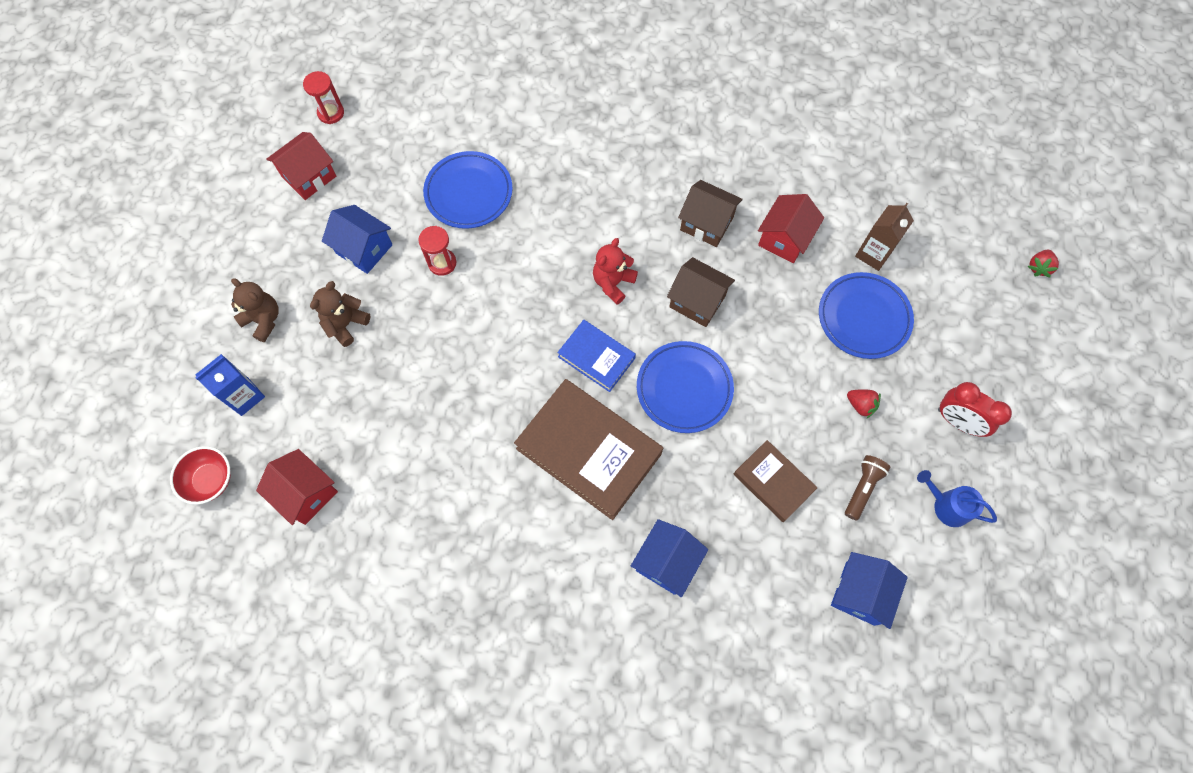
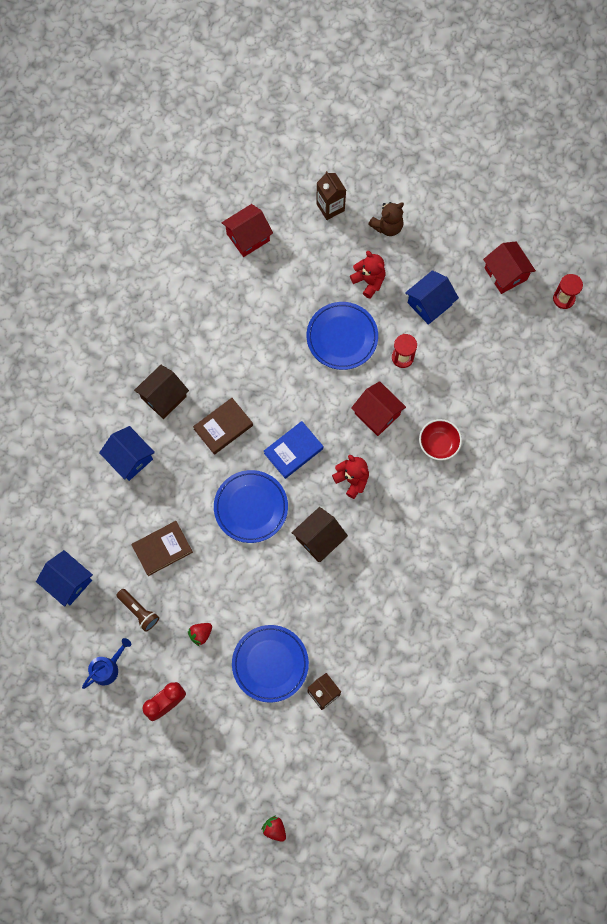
camera: 105 degrees right, 5 degrees up
(210, 480) = (275, 179): red bowl -> red bowl (438, 444)
(245, 396) = (330, 207): blue carton -> brown carton
(345, 324) = (369, 281): brown teddy bear -> red teddy bear
(469, 193) = (461, 389): blue plate -> blue plate (342, 337)
(589, 451) = (223, 427): brown book -> brown book, size x0.55
(706, 223) = (386, 567): brown house -> brown house (164, 397)
(784, 239) = (356, 625): red house -> red house (377, 414)

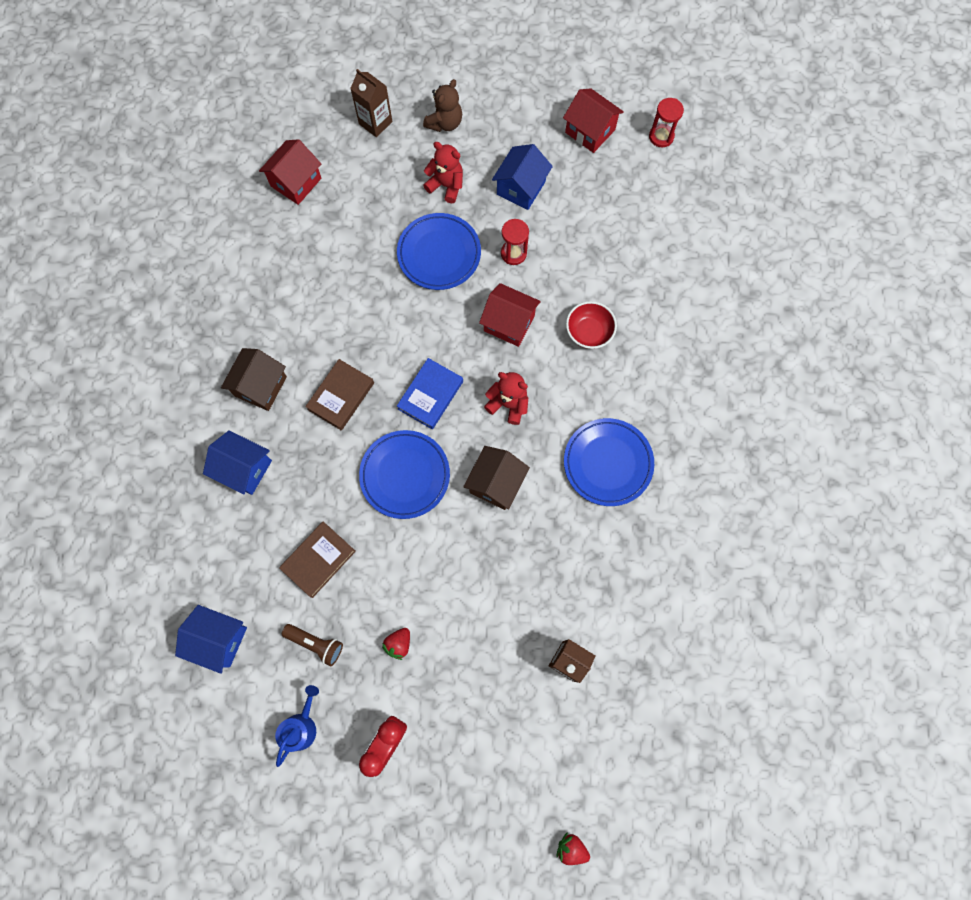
camera: 20 degrees left, 0 degrees up
(270, 664) = (493, 649): blue plate -> blue plate (607, 463)

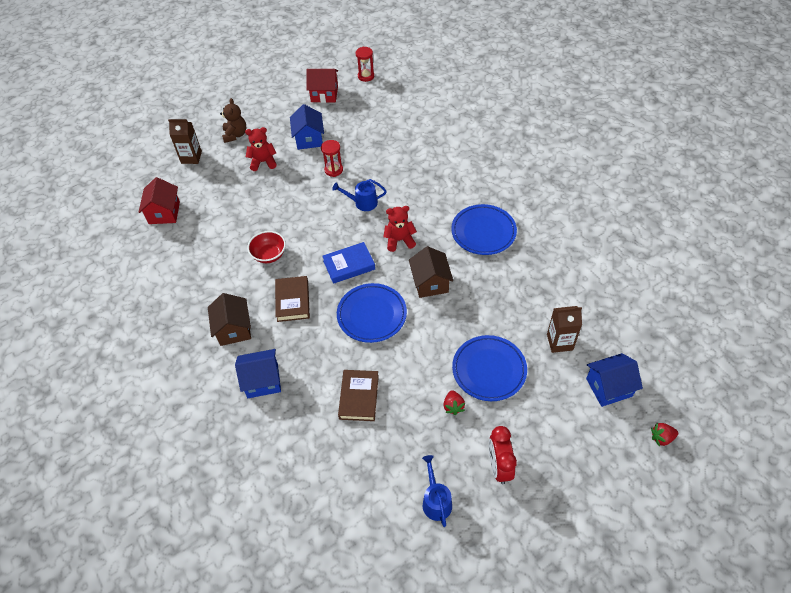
camera: 35 degrees left, 20 degrees down
(219, 639) = (332, 492): blue house -> blue house (609, 387)
(316, 644) = (400, 445): brown flashlight -> none
(430, 395) = (349, 265): blue book -> blue book turned 75 degrees clockwise
(439, 254) = (289, 195): blue plate -> blue plate (489, 370)
(509, 323) = (362, 203): red house -> blue watering can
(589, 332) = (412, 180): red bowl -> red bowl (269, 255)

